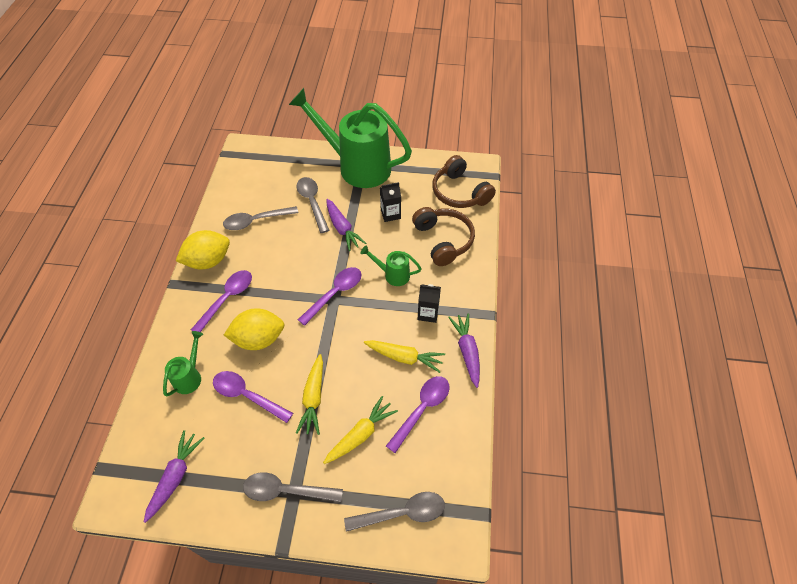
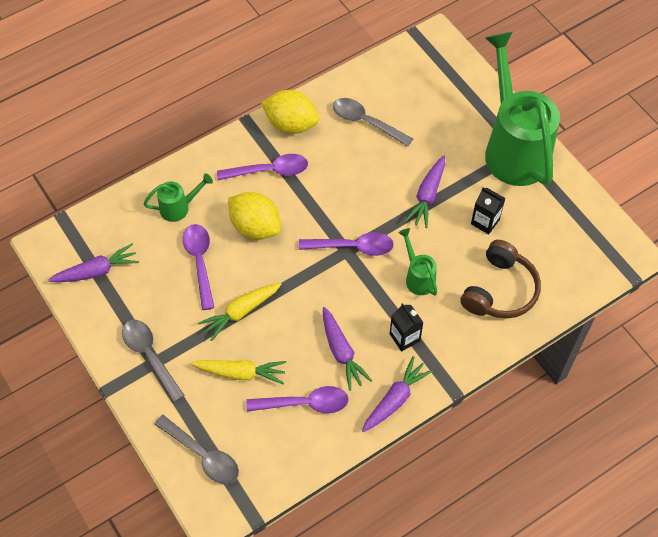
camera: 50 degrees right, 5 degrees up
(312, 202) = (431, 147): grey spoon -> none
(404, 357) = (341, 352): yellow carrot -> purple carrot
(459, 192) = (575, 261): brown headphones -> none

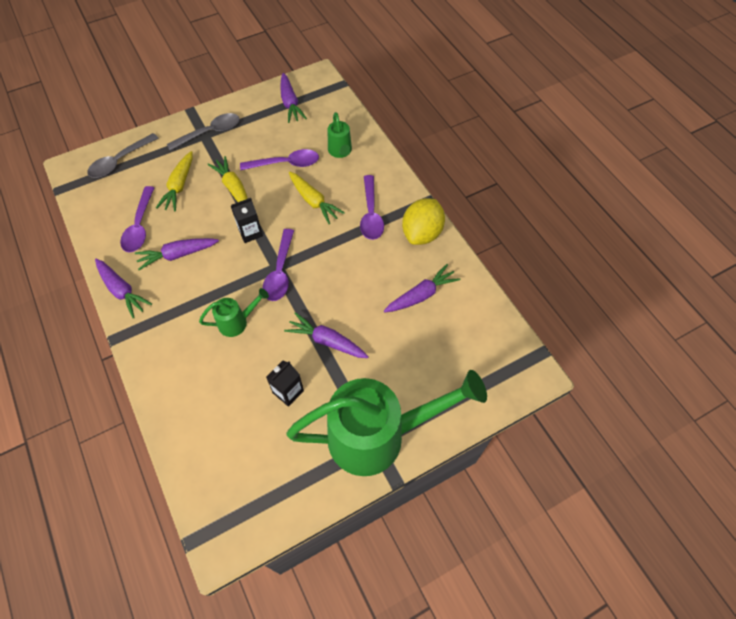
camera: 95 degrees right, 0 degrees up
(255, 227) = (313, 201): yellow lemon -> yellow carrot
(366, 122) = (421, 295): grey spoon -> purple carrot
(404, 337) = (178, 304): black carton -> black carton (250, 232)
(500, 290) = (206, 394): brown headphones -> none

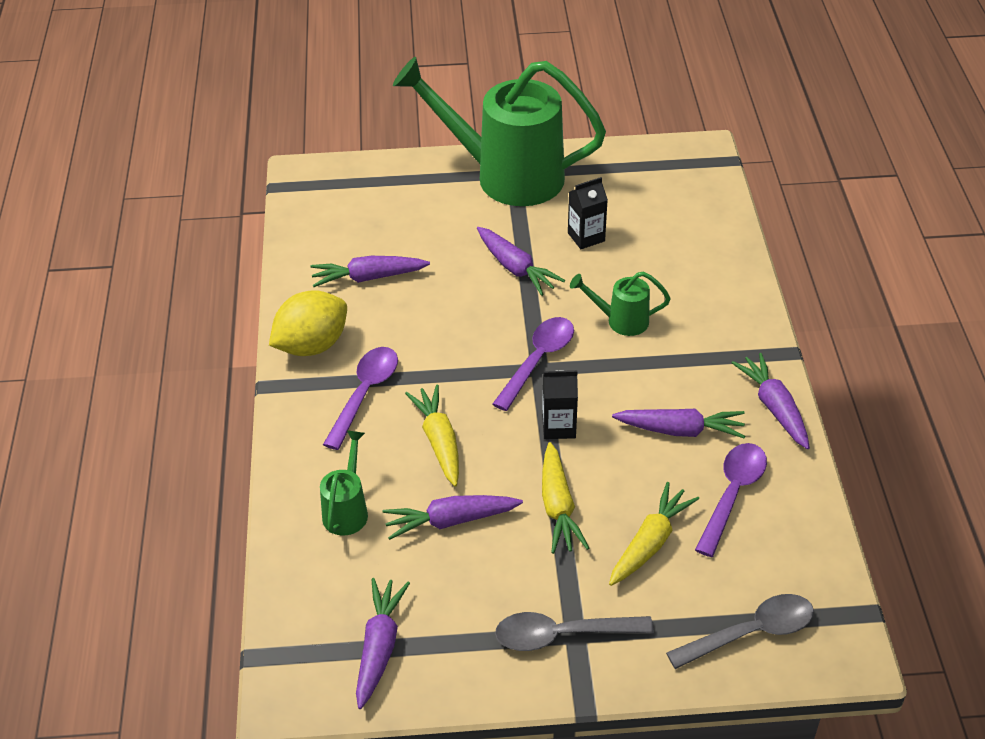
camera: 155 degrees left, 15 degrees down
(286, 163) = (451, 521): purple spoon -> purple carrot

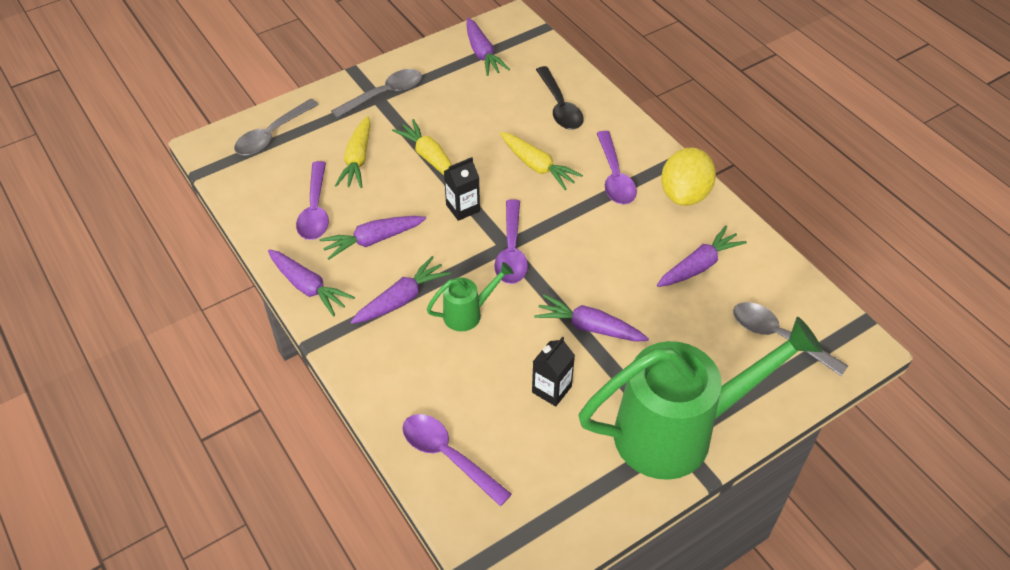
camera: 150 degrees right, 5 degrees up
(347, 510) = (560, 106): green watering can -> black spoon
(361, 202) = (778, 337): none -> grey spoon
(451, 521) = (492, 125): purple carrot -> purple carrot (401, 299)
(704, 226) = (448, 456): none -> purple spoon

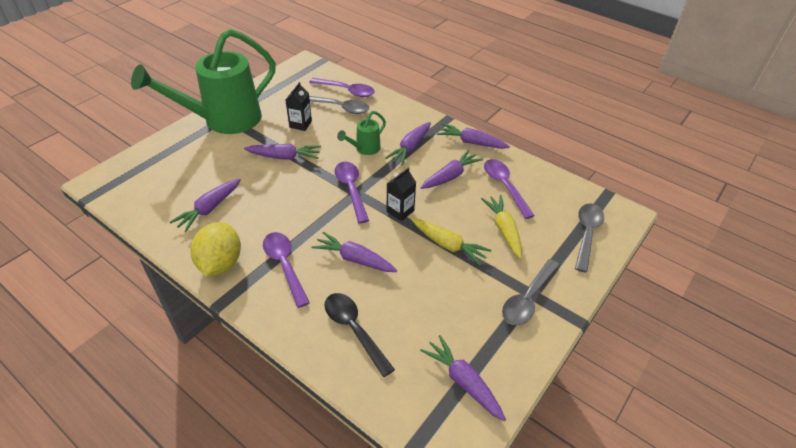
camera: 160 degrees right, 5 degrees down
(537, 166) = (354, 259): yellow carrot -> purple carrot
(778, 337) = (155, 176): grey spoon -> grey spoon (340, 108)

